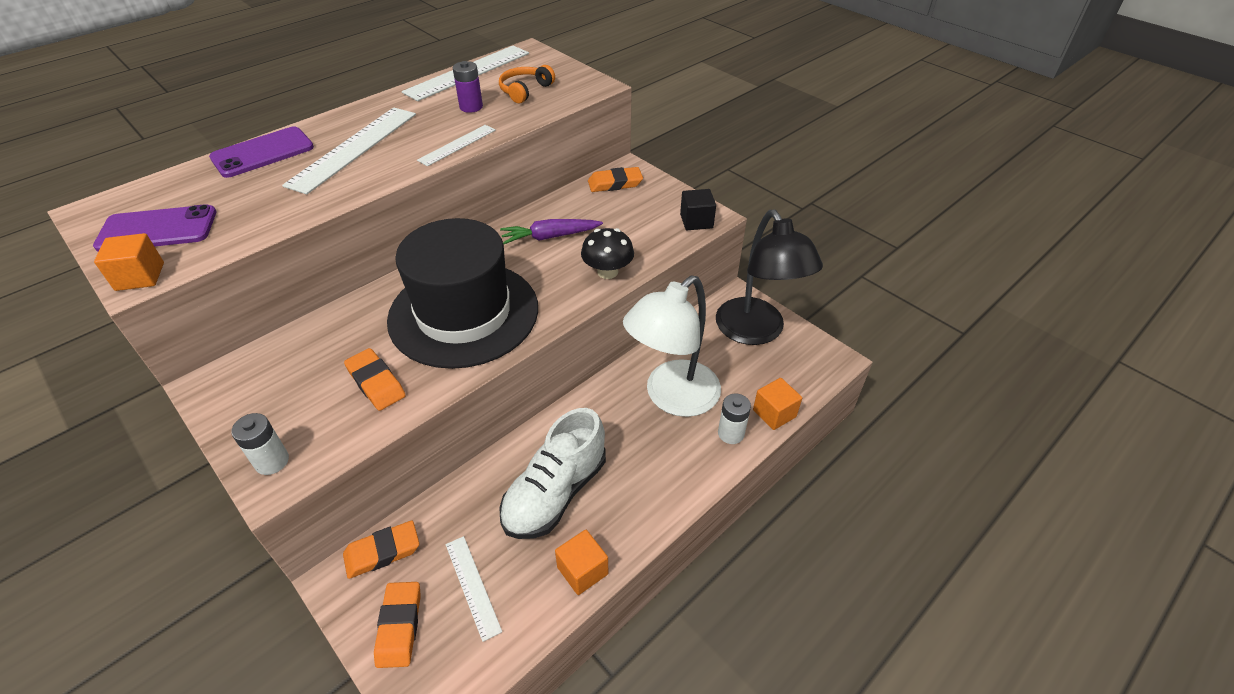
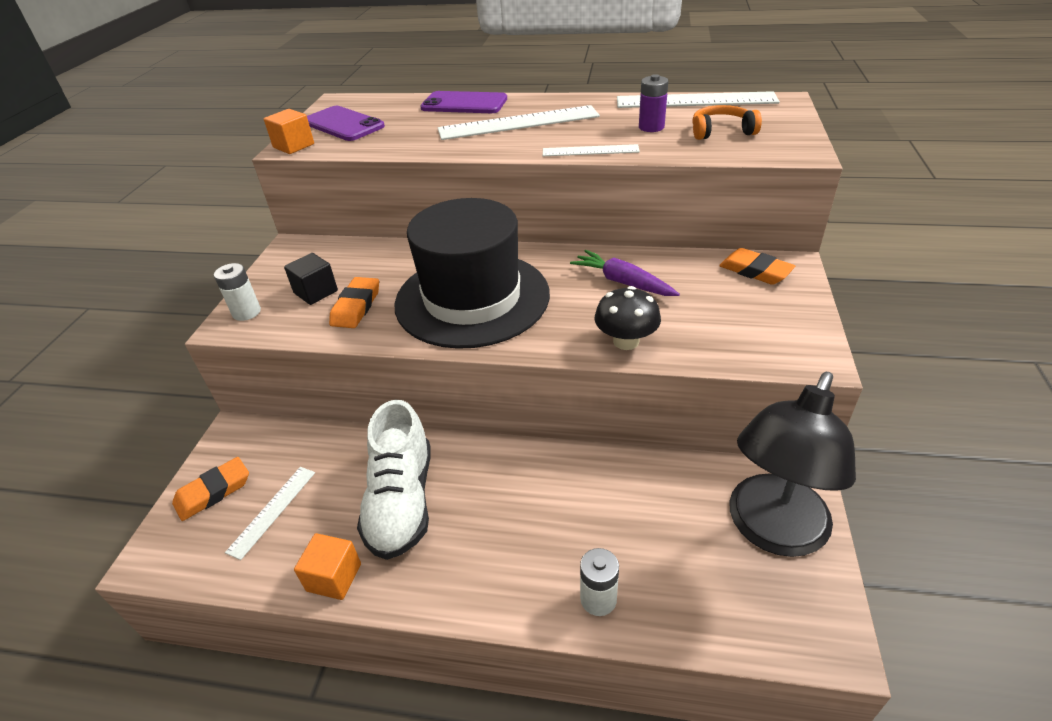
camera: 55 degrees right, 5 degrees down
(382, 552) = (271, 437): orange eraser -> none
(555, 493) = (401, 501): white shoe -> white shoe turned 90 degrees counterclockwise
(672, 397) = (593, 515): white lamp -> none
(696, 221) = (790, 353): black cube -> black cube (316, 292)
(774, 413) = (671, 626): orange cube -> none

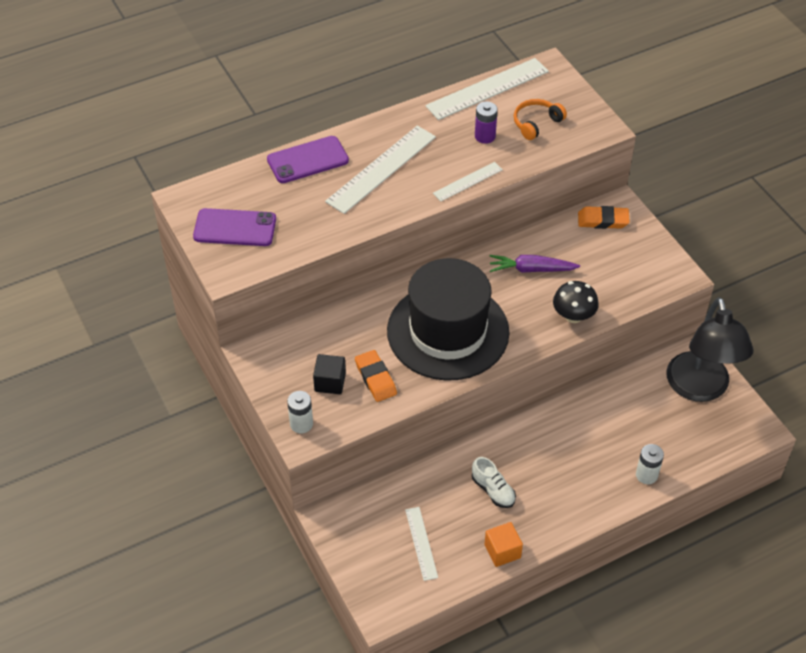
camera: 40 degrees left, 10 degrees up
(213, 492) = (368, 557): orange eraser -> none
(293, 146) = (228, 271): orange cube -> none
(401, 501) = (493, 490): white shoe -> white shoe, size x0.52

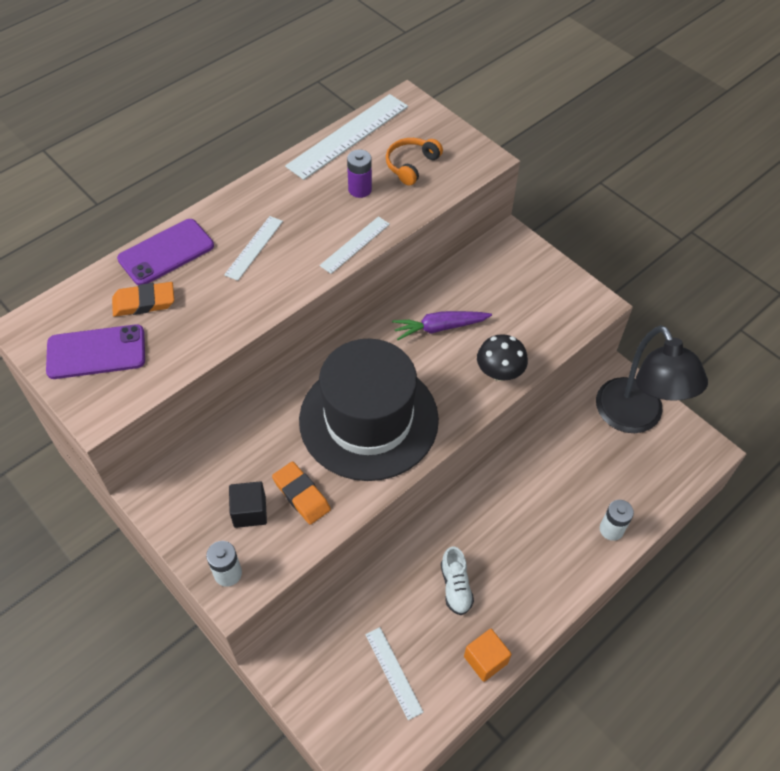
camera: 15 degrees left, 5 degrees up
(381, 169) = (254, 248): white ruler -> white ruler, size x0.54
(493, 490) = (455, 587): white shoe -> white shoe turned 45 degrees clockwise
(603, 220) = (498, 258): orange eraser -> orange eraser (144, 302)

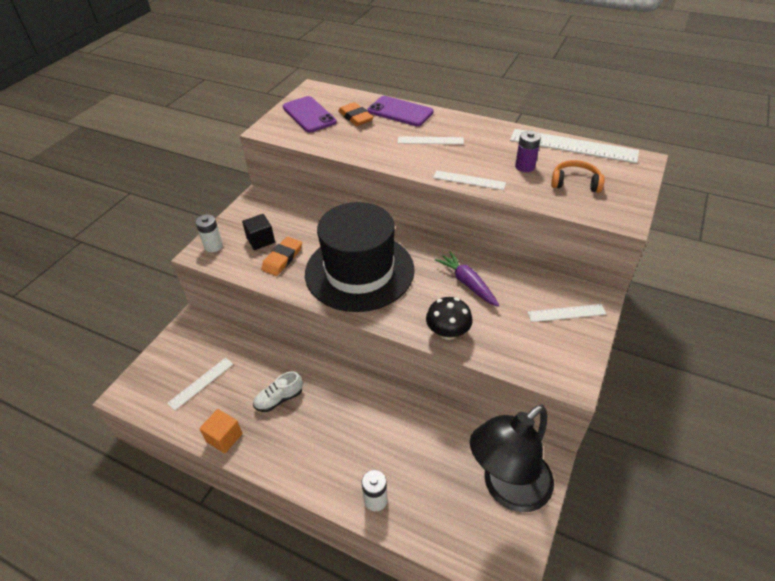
camera: 70 degrees right, 10 degrees down
(517, 269) = (566, 313): none -> white ruler

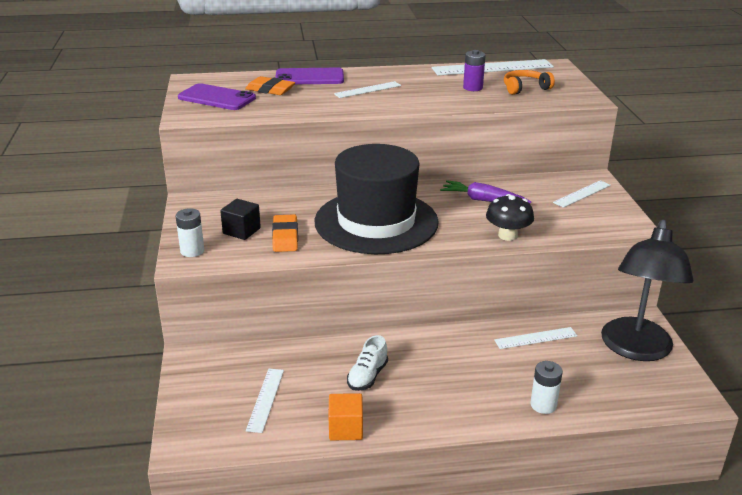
camera: 35 degrees left, 15 degrees down
(469, 180) = (439, 106): white ruler -> white ruler (535, 338)

